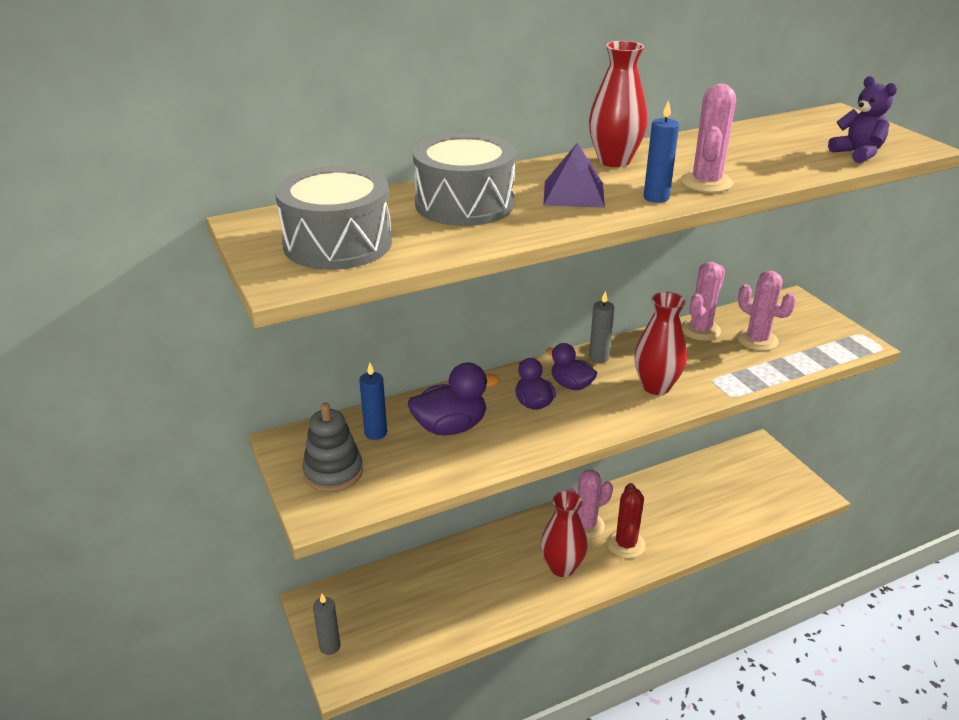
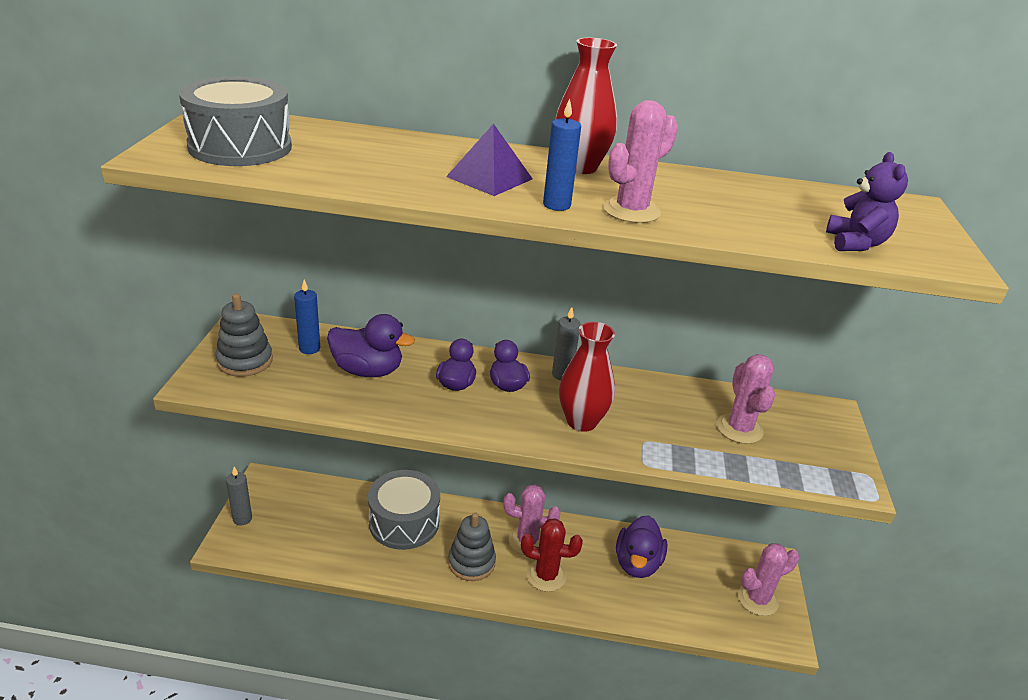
camera: 30 degrees right, 0 degrees up
(464, 204) = (386, 154): grey drum -> grey drum (404, 522)
(562, 567) = (471, 562): red vase -> grey stacking toy
(625, 544) = (546, 575): red cactus -> red cactus turned 60 degrees clockwise
(677, 497) = (637, 563): none -> purple duck
(700, 330) = (691, 395): pink cactus -> pink cactus (757, 599)

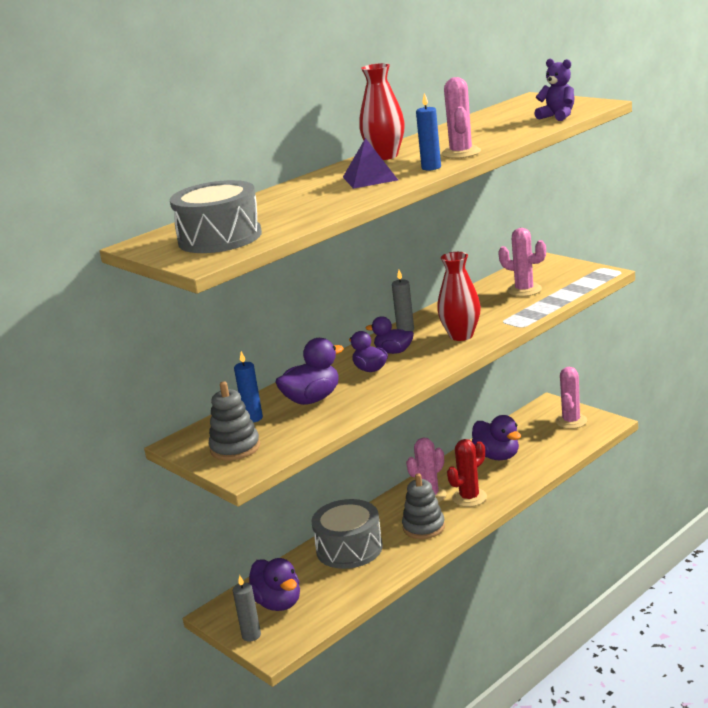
camera: 45 degrees left, 10 degrees down
(296, 513) = (278, 603): none -> purple duck

